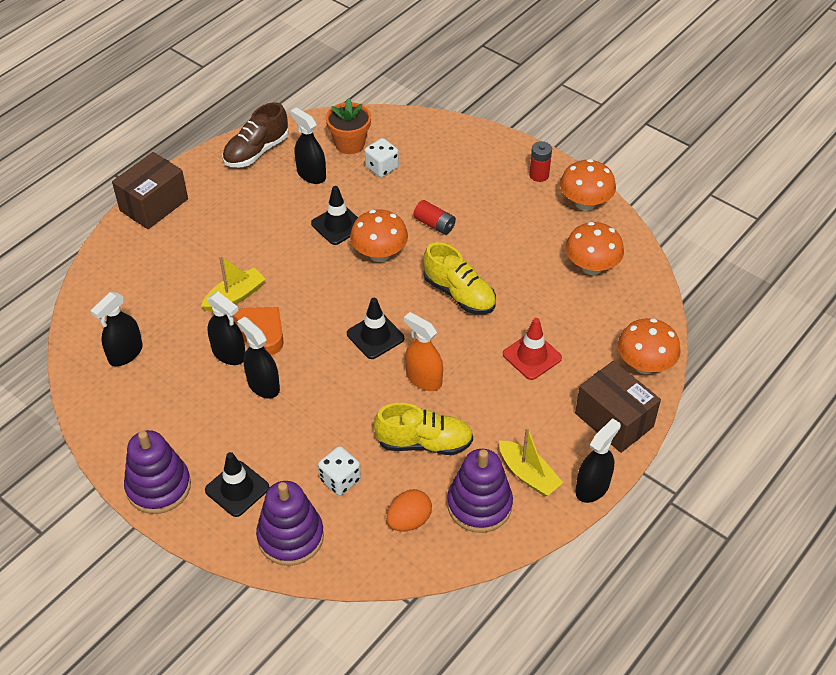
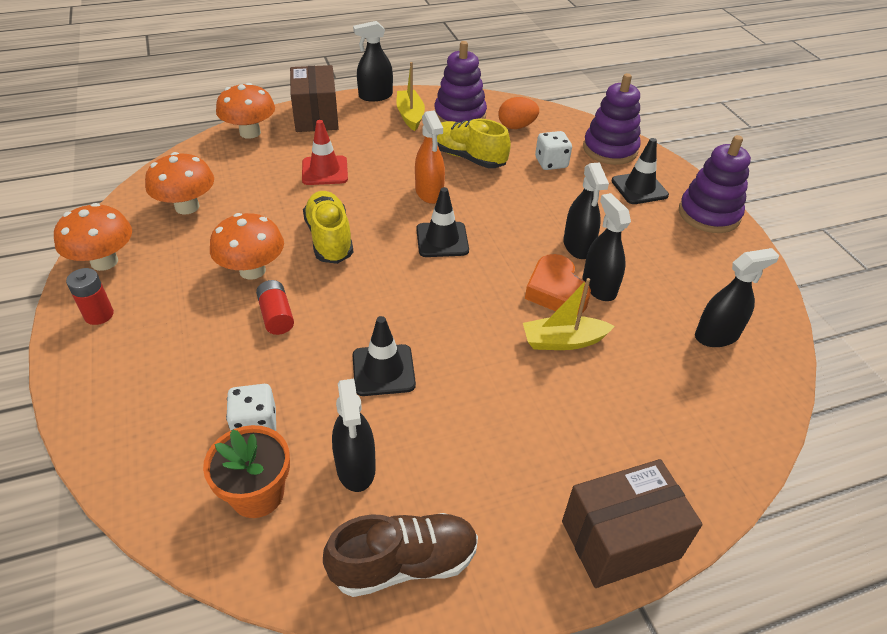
camera: 150 degrees left, 5 degrees down
(379, 254) = (367, 312): orange mushroom -> orange mushroom (252, 270)

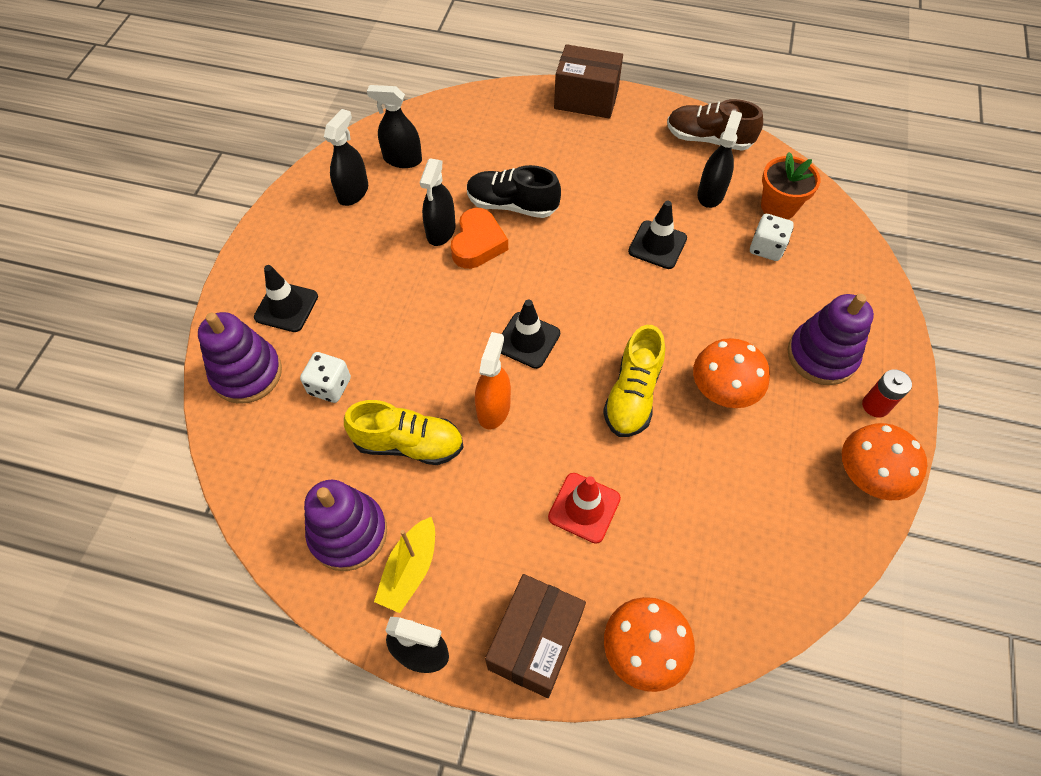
camera: 145 degrees left, 15 degrees up
(187, 207) = (766, 524): orange mushroom -> none
(276, 316) = (718, 330): red battery -> none
(467, 157) = (408, 444): yellow shoe -> yellow shoe turned 60 degrees counterclockwise
(516, 126) = (302, 470): orange egg -> none
(563, 341) = (512, 205): yellow boat -> black shoe
(578, 246) = (416, 274): black spray bottle -> black spray bottle (353, 192)
(709, 214) = (267, 248): purple stacking toy -> purple stacking toy (821, 356)

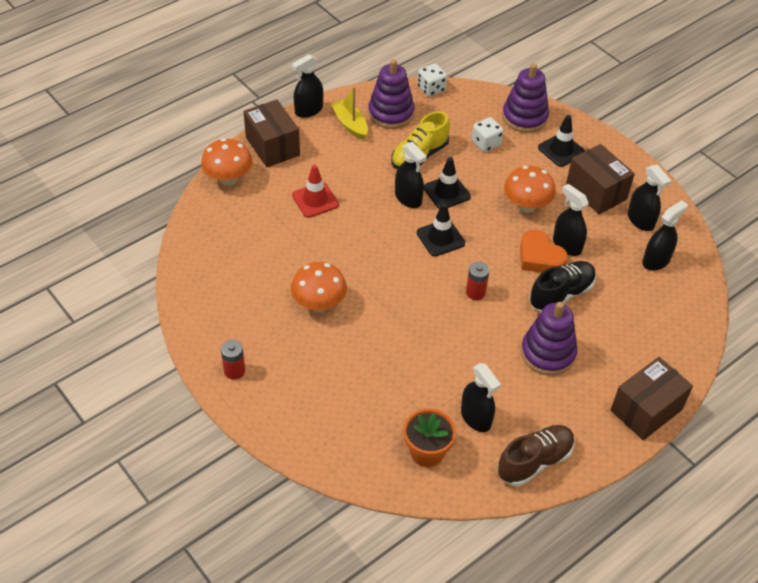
camera: 125 degrees right, 10 degrees down
(336, 244) = (596, 192): none -> brown box
(493, 409) = (408, 198): orange spray bottle -> black spray bottle
(573, 269) = (475, 292): none -> red battery
(632, 395) = (358, 261): yellow shoe -> none
(657, 245) = (456, 350): black traffic cone -> black traffic cone (446, 192)
(766, 248) = (398, 412): white dice -> white dice (431, 89)
(821, 356) = (291, 372): purple stacking toy -> purple stacking toy (548, 353)
(867, 476) = (203, 329): orange mushroom -> orange mushroom (526, 206)

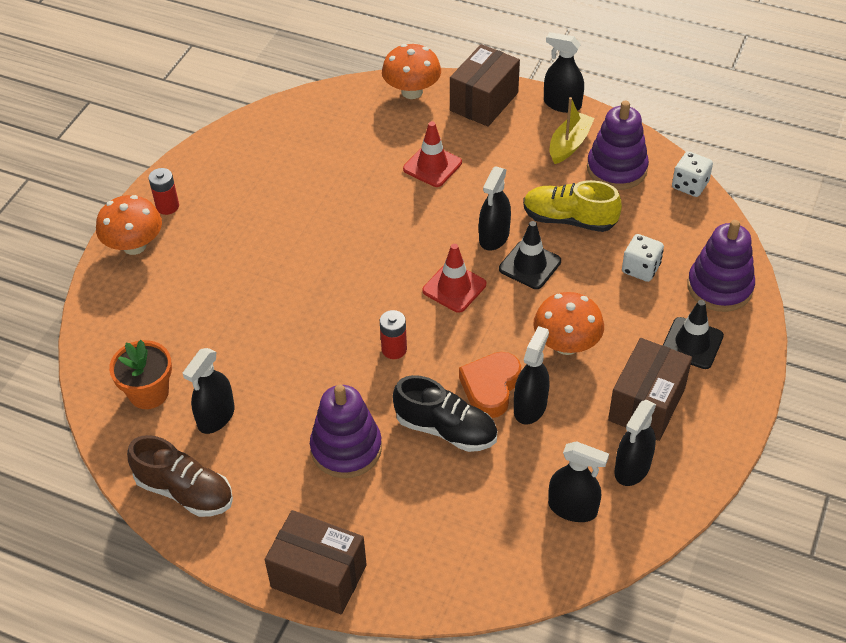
camera: 65 degrees right, 0 degrees up
(319, 304) = (291, 229): orange mushroom -> orange mushroom (134, 246)
(440, 238) = (454, 287): black traffic cone -> red traffic cone

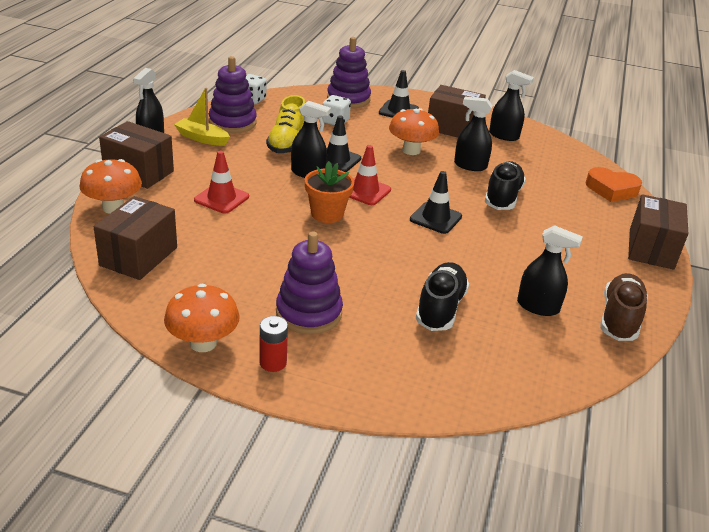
camera: 100 degrees left, 15 degrees down
(134, 246) = (336, 383): orange mushroom -> orange mushroom (203, 343)
(149, 393) = (529, 351): orange flower pot -> orange flower pot (327, 214)
(224, 330) = (440, 308): none -> black shoe
(328, 116) = (138, 256): none -> brown box
(346, 448) = (538, 239): purple stacking toy -> purple stacking toy (309, 313)
(394, 349) = (435, 218): red battery -> black traffic cone
(490, 388) = (459, 179): orange heart -> orange heart (611, 189)
(572, 508) = (543, 155): black spray bottle -> none

